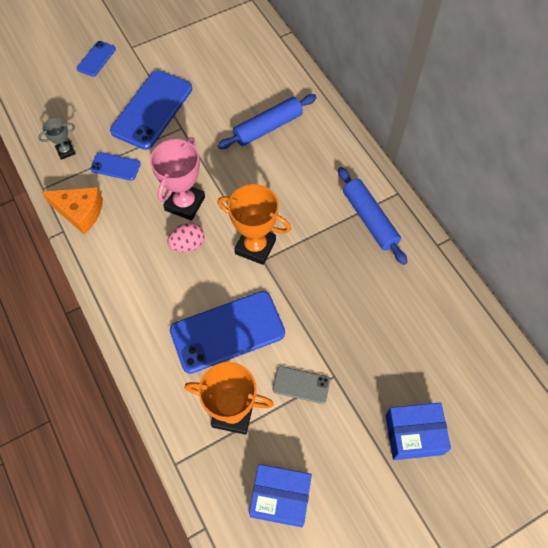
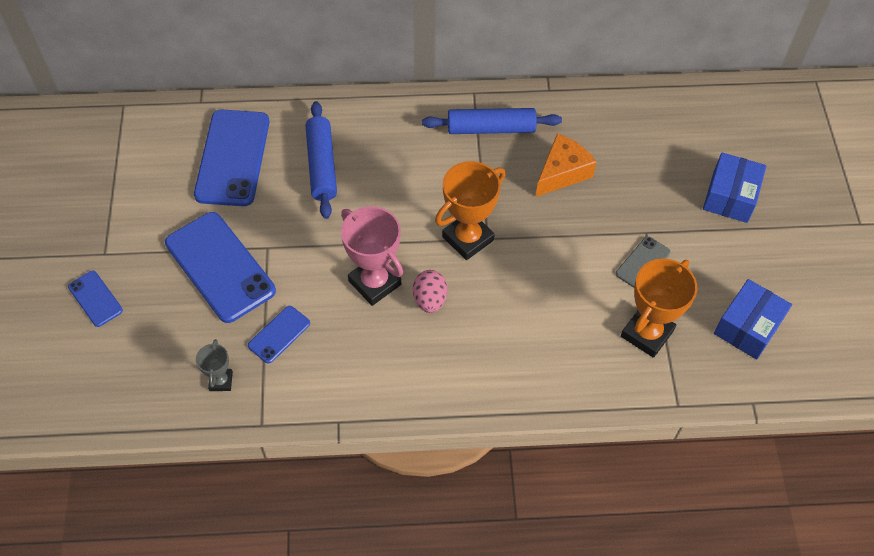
camera: 65 degrees left, 5 degrees down
(80, 212) = (322, 394): orange cheese -> orange cheese (562, 173)
(227, 332) = (555, 303): blue phone -> blue phone (232, 158)

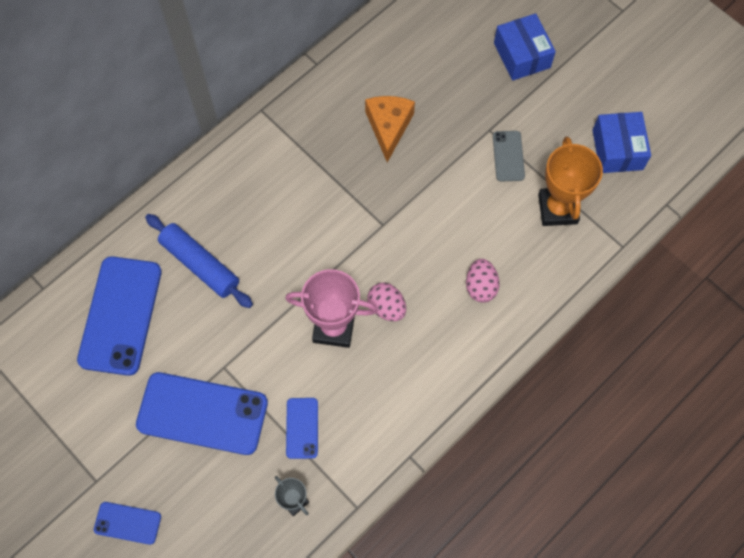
camera: 40 degrees left, 10 degrees up
(232, 158) = (120, 315): blue phone -> blue phone turned 45 degrees clockwise
(468, 238) = (369, 236): orange trophy -> none
(491, 128) = (302, 131): blue rolling pin -> none
(521, 342) = (480, 286): none -> pink egg

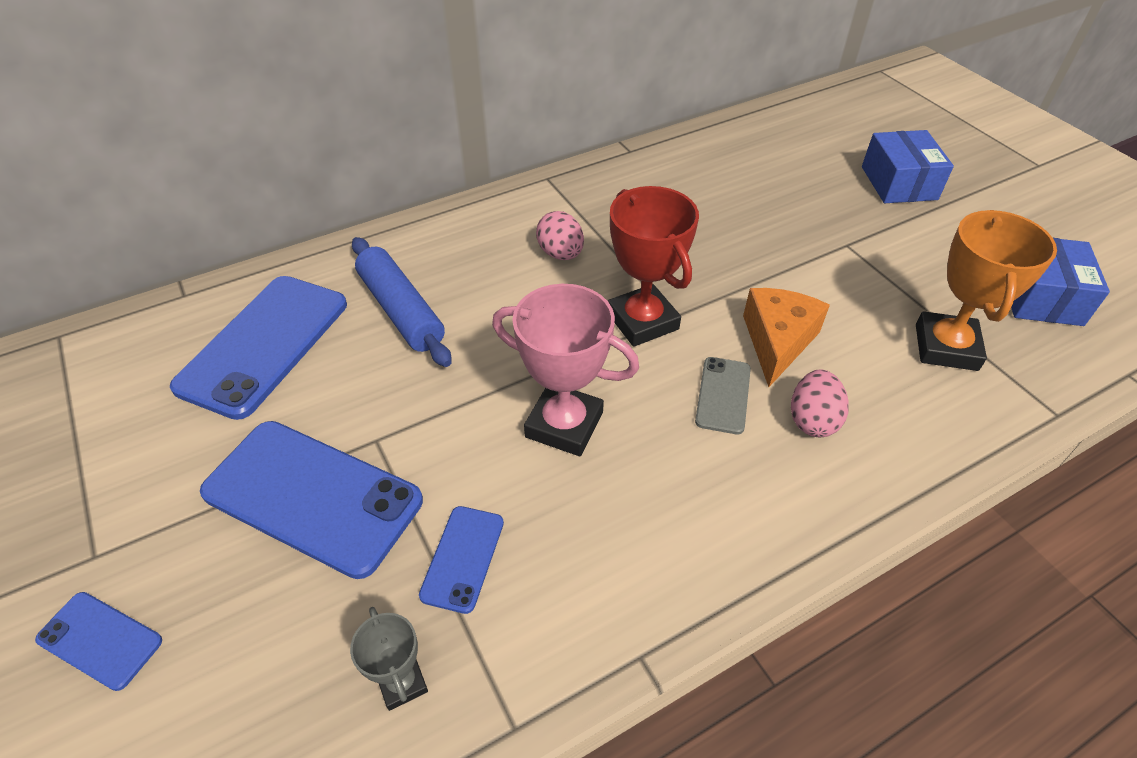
camera: 15 degrees right, 20 degrees down
(363, 234) = (642, 321): none -> red trophy
(386, 307) = (654, 416): pink egg -> pink egg (560, 254)
(389, 127) = (707, 219): orange cheese -> orange cheese (777, 342)
(508, 156) = (872, 275): grey phone -> grey phone (723, 395)

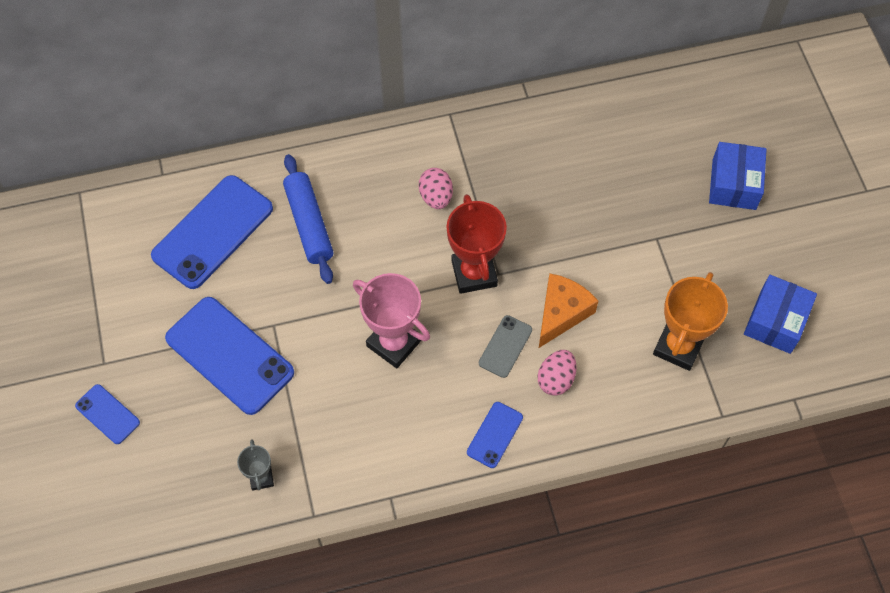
camera: 15 degrees right, 15 degrees up
(463, 558) = (309, 417): blue phone -> blue phone (495, 435)

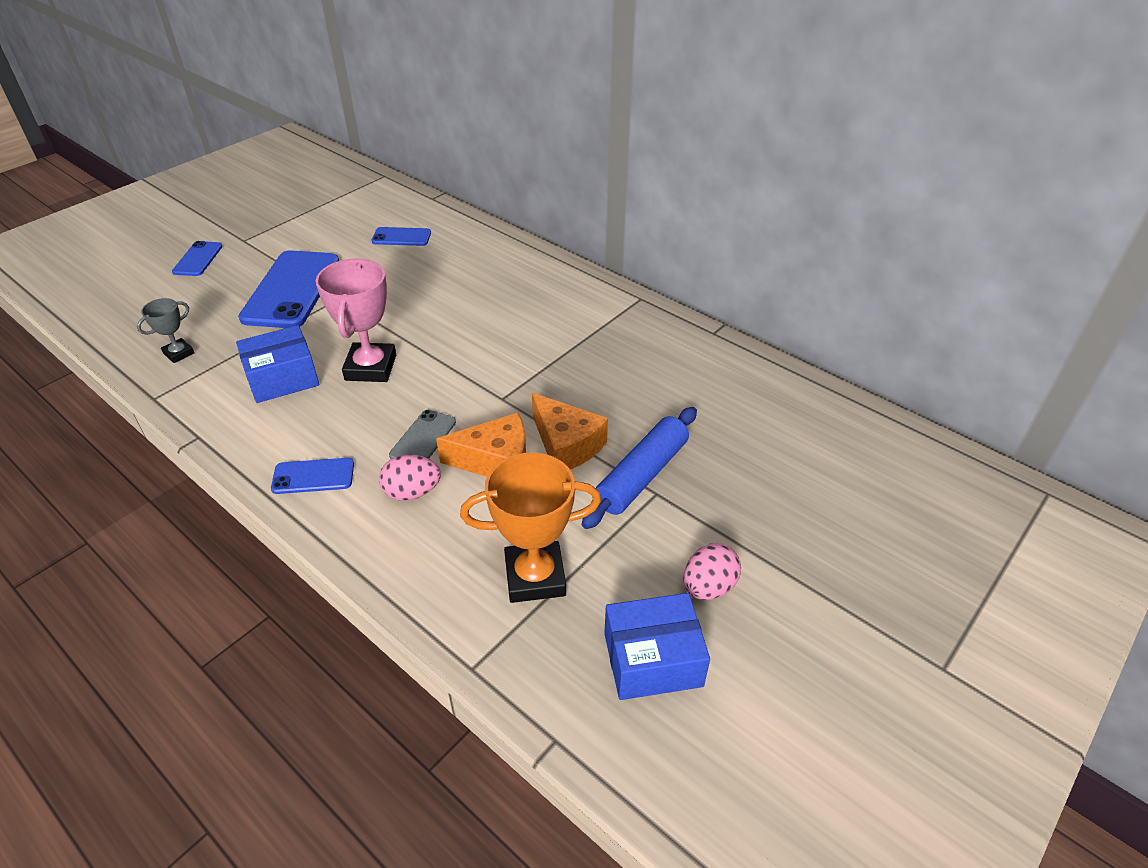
camera: 55 degrees right, 20 degrees down
(213, 232) = (401, 237): blue phone -> blue phone, size x0.49
(309, 224) = (452, 275): blue rolling pin -> blue rolling pin (642, 475)
(436, 197) = (547, 327): pink egg -> pink egg (708, 587)
(474, 273) = (488, 383): red trophy -> none
(505, 346) = (423, 438): grey phone -> grey phone turned 60 degrees counterclockwise
(576, 262) = (566, 445): none -> orange cheese
(734, 184) = (795, 526): blue box -> blue box (282, 378)

